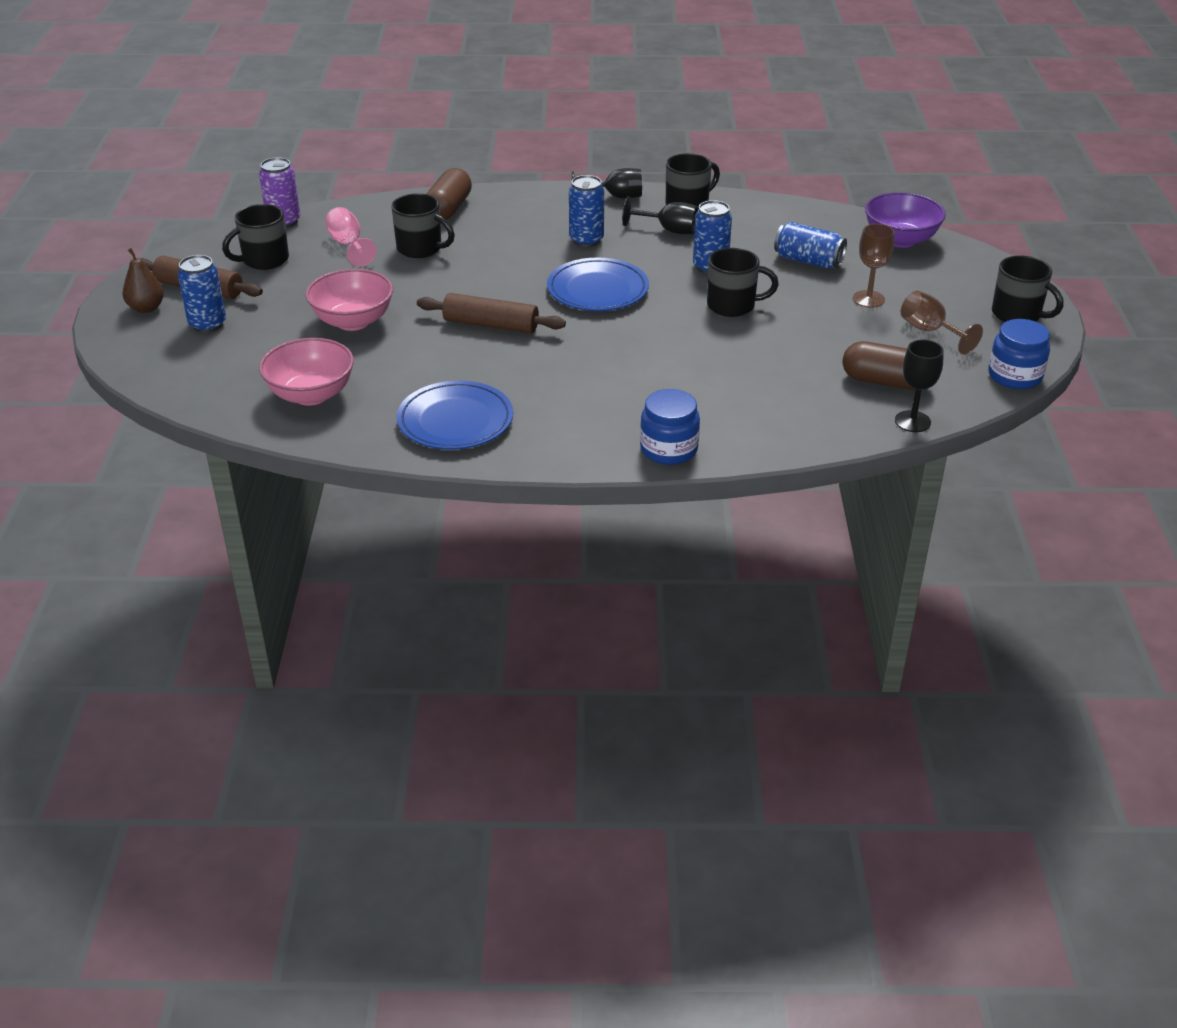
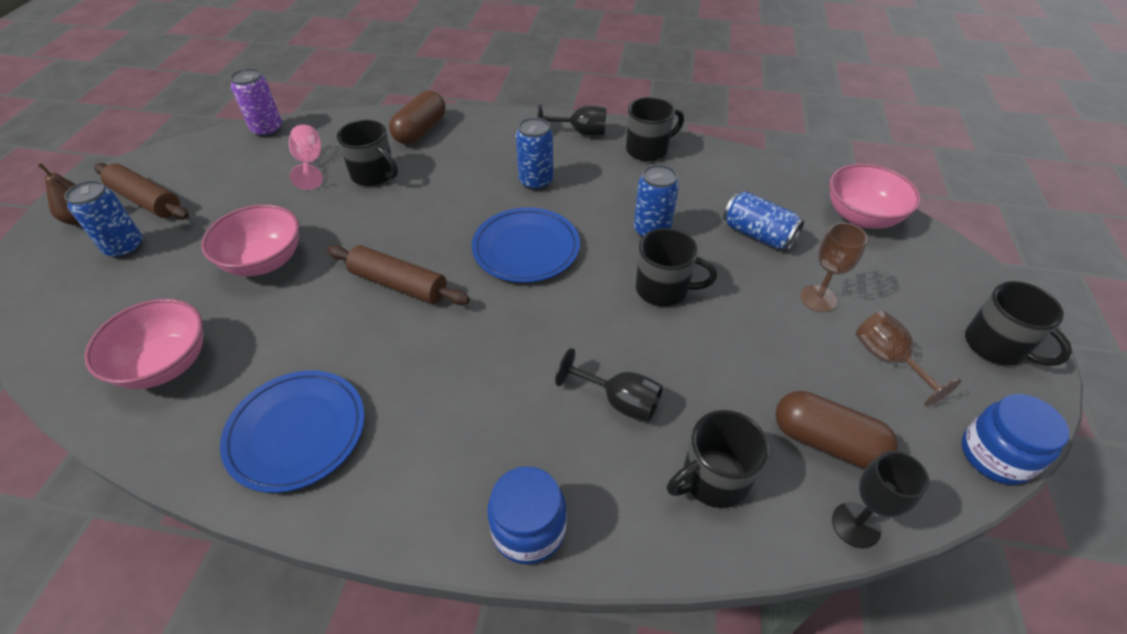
camera: 10 degrees right, 10 degrees up
(264, 260) = (224, 172): black mug -> black mug (713, 479)
(669, 230) = (621, 178): black goblet -> black goblet (619, 401)
(900, 240) = (861, 217): purple bowl -> pink bowl

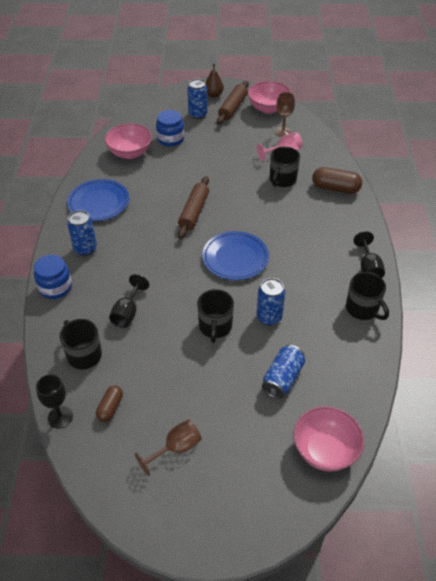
camera: 80 degrees right, 0 degrees up
(264, 261) = (199, 160): pink bowl -> pink bowl (268, 108)
(267, 130) = (309, 126): purple can -> none
(536, 182) = (301, 253): blue can -> blue can (85, 249)
(818, 298) = (225, 412): brown goblet -> brown goblet (283, 132)
(826, 441) = (110, 408): brown capsule -> brown capsule, size x0.61
(995, 455) = (107, 498): blue jar -> blue jar (170, 139)
(996, 346) = (199, 522): black mug -> none

